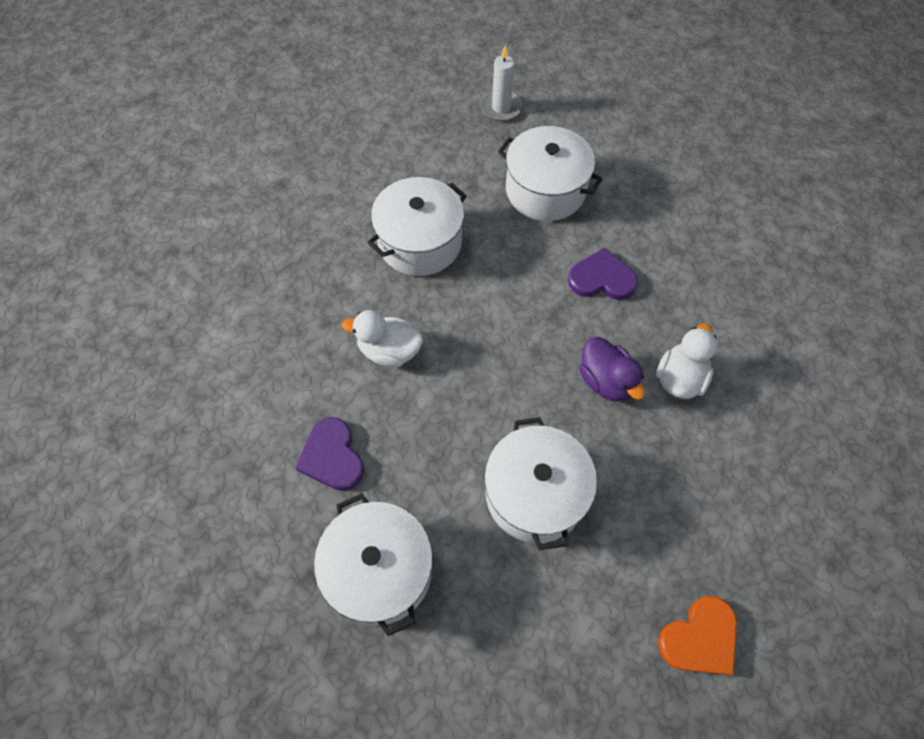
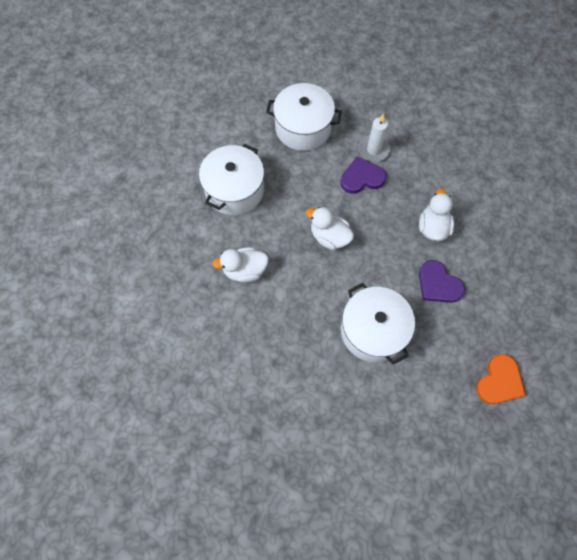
camera: 20 degrees left, 5 degrees up
(332, 456) = (237, 352): purple heart -> purple heart (438, 284)
(379, 570) = (297, 412): white pot -> none
(501, 107) = (250, 77): white candle -> white candle (373, 150)
(524, 343) = (329, 237): none -> white duck
(606, 381) = (389, 244): purple duck -> none

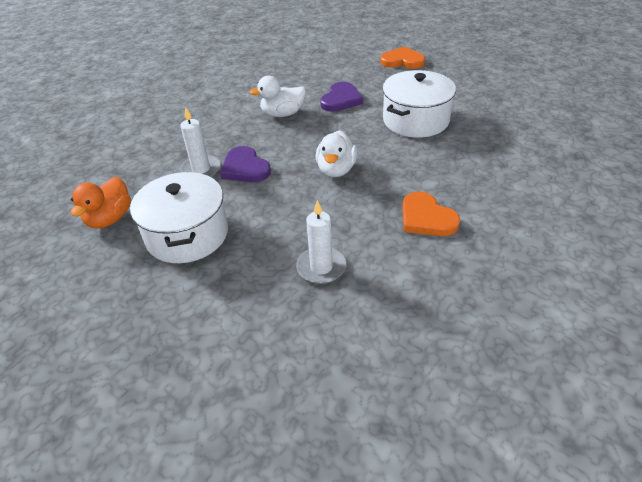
camera: 110 degrees left, 25 degrees down
(234, 190) = (321, 267): white pot -> white candle
(245, 270) = (426, 218): white duck -> orange heart
(341, 90) = (110, 219): none -> orange duck

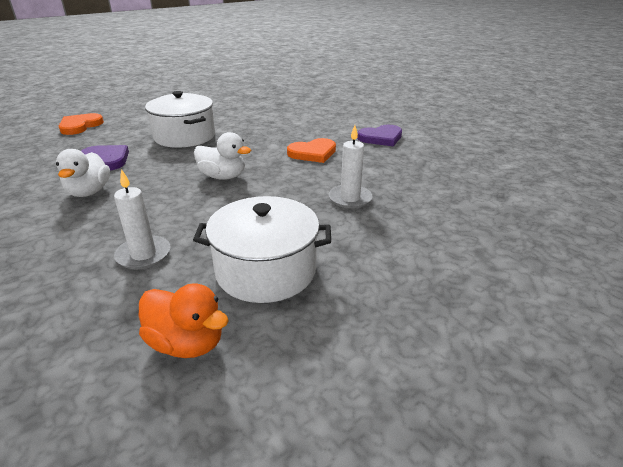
camera: 80 degrees left, 10 degrees down
(245, 168) = (172, 224): purple heart -> purple heart (381, 138)

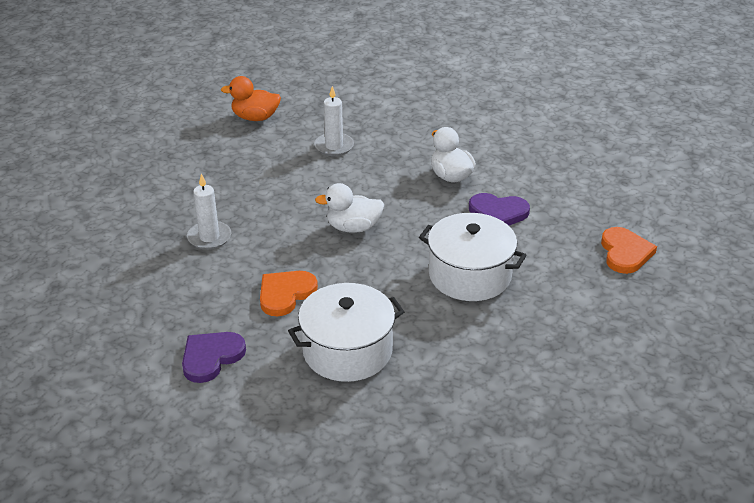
camera: 155 degrees right, 5 degrees up
(265, 270) = (241, 160): white pot -> white pot (347, 350)

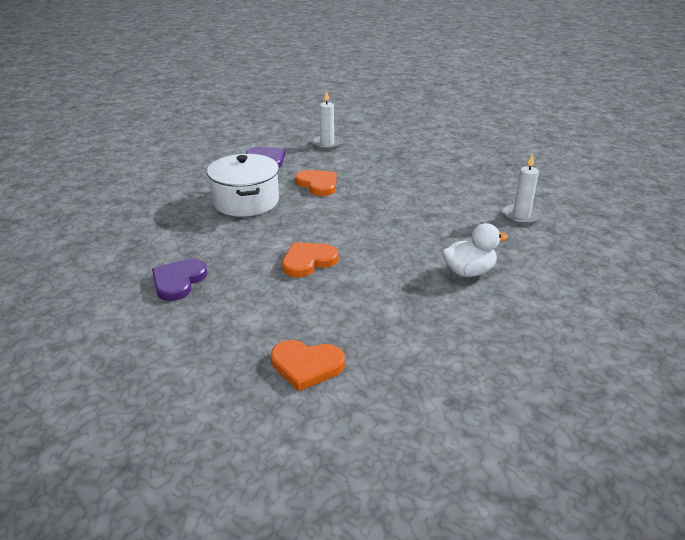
camera: 100 degrees right, 5 degrees down
(209, 237) = (392, 162): white candle -> white candle (327, 144)
(255, 117) = (566, 184): orange duck -> none
(353, 227) = (392, 215): white duck -> none
(470, 275) = (308, 261): white pot -> orange heart
(498, 213) = (399, 291): purple heart -> purple heart (178, 281)

